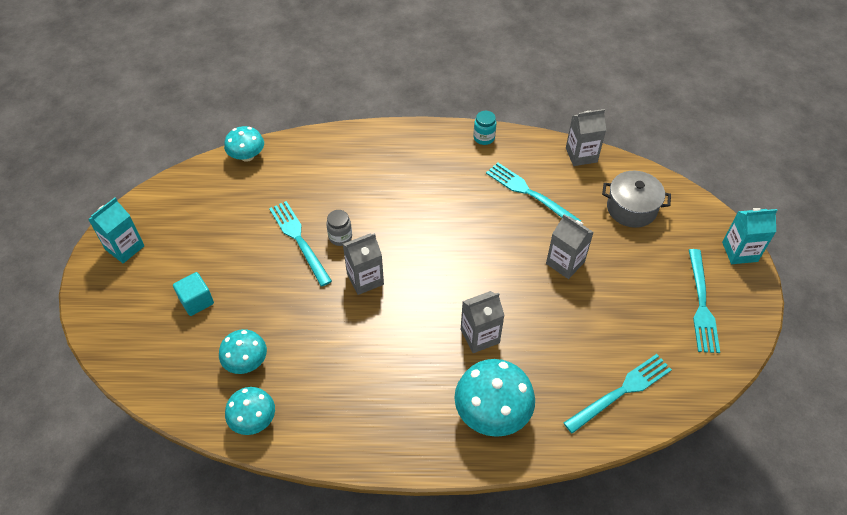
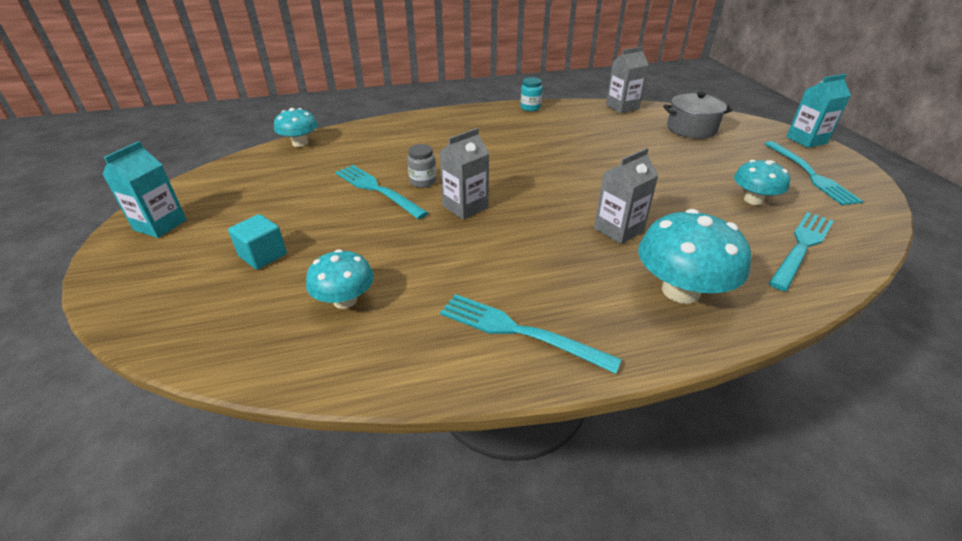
camera: 15 degrees left, 15 degrees down
(253, 420) = (374, 360): turquoise mushroom -> turquoise mushroom (753, 200)
(529, 193) = (594, 131): turquoise fork -> turquoise fork (519, 331)
(565, 263) = (662, 167): grey carton -> none

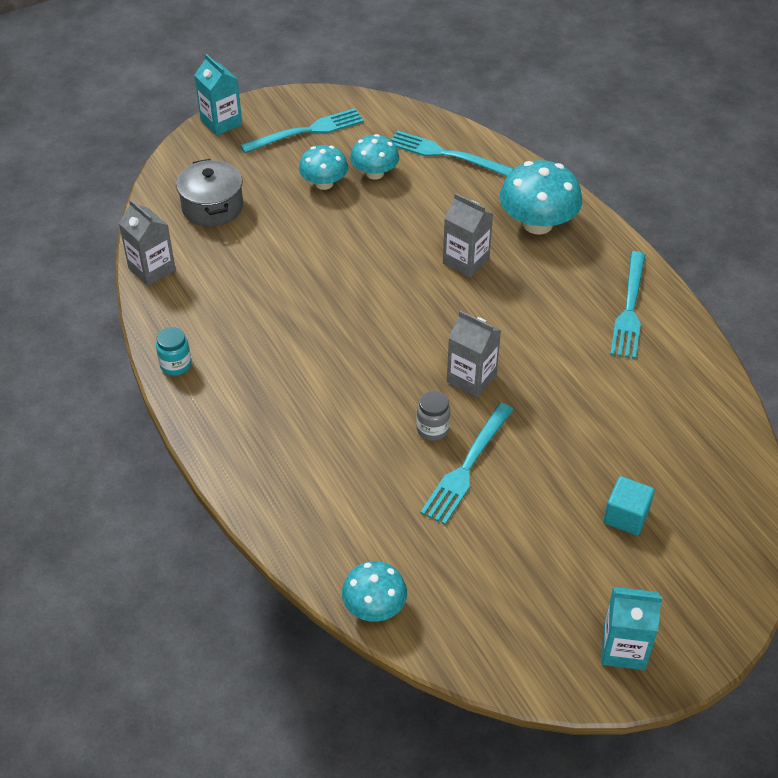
camera: 105 degrees left, 10 degrees up
(345, 300) = (651, 425): turquoise mushroom -> turquoise mushroom (324, 183)

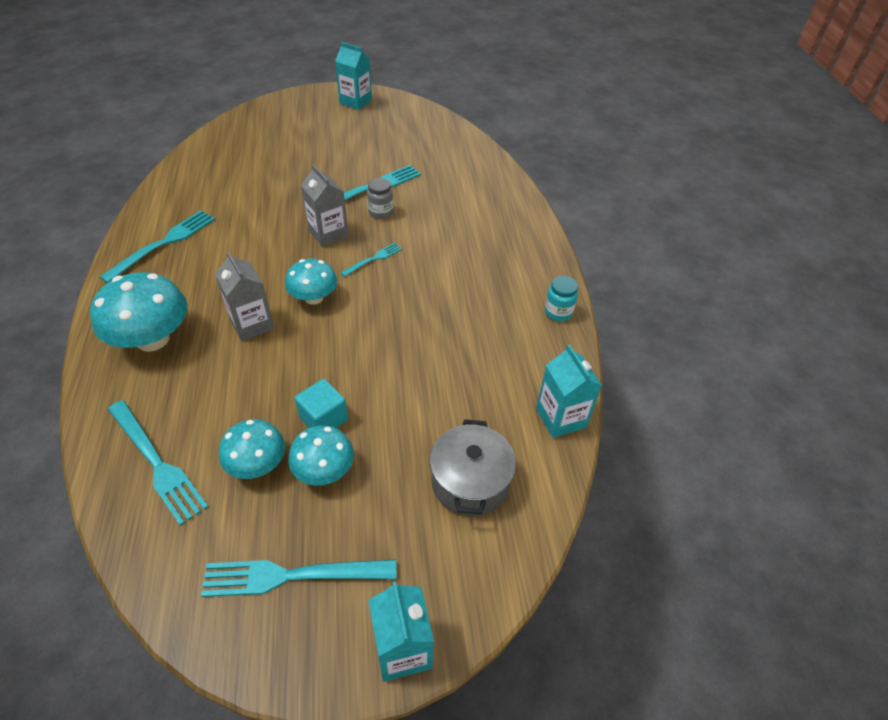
camera: 160 degrees left, 0 degrees up
(152, 269) = (561, 418): grey carton -> turquoise carton
(374, 607) = (474, 146): turquoise mushroom -> turquoise mushroom (314, 298)
(400, 363) = (373, 259): none -> turquoise fork
(626, 516) = (301, 142): turquoise cube -> turquoise cube (324, 419)

